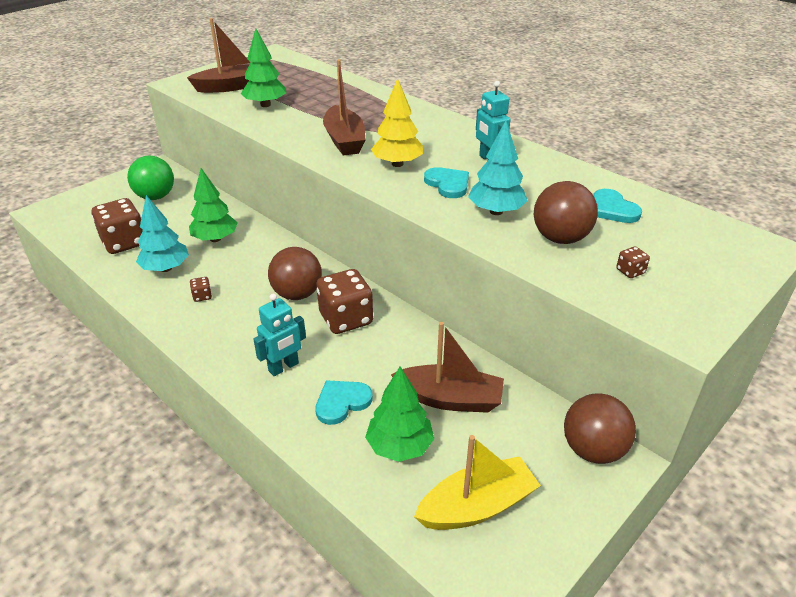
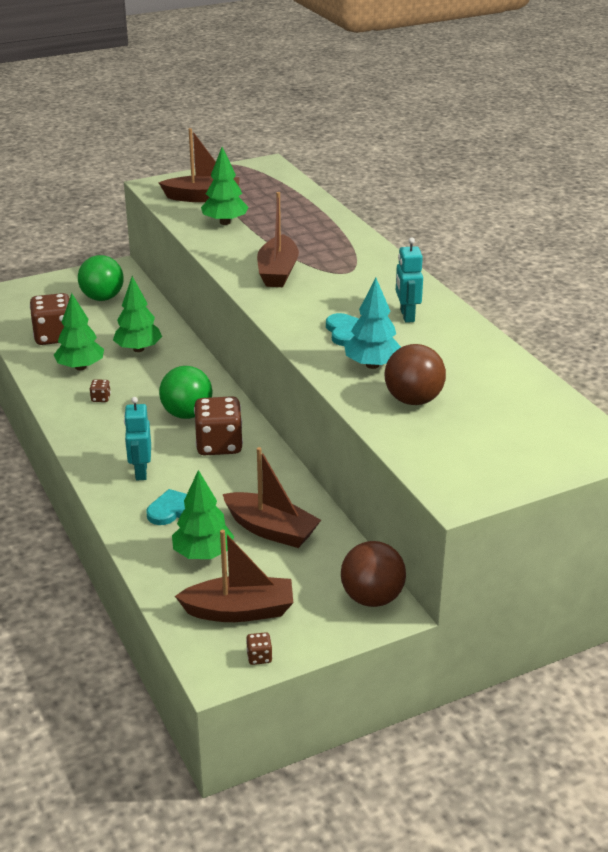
camera: 20 degrees right, 5 degrees down
(166, 268) = (80, 367): turquoise tree -> green tree
(284, 367) = (140, 472): turquoise robot -> turquoise robot turned 105 degrees clockwise
(297, 294) = (187, 414): brown ball -> green ball
(397, 164) = (312, 304): yellow tree -> none
(477, 506) = (240, 611): yellow boat -> brown boat
(612, 209) = (489, 384): turquoise heart -> none
(630, 271) = (453, 440): brown dice -> brown dice (259, 657)

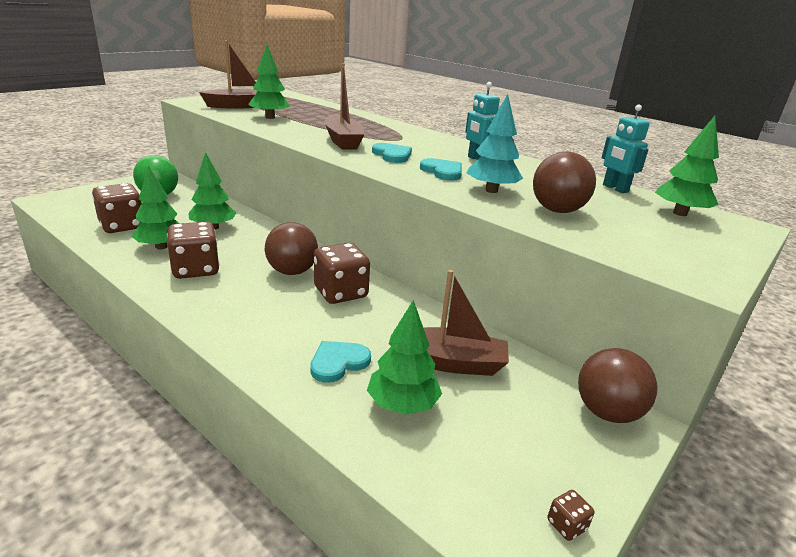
camera: 25 degrees left, 5 degrees down
(101, 398) = (196, 269): brown dice -> brown dice, size x2.39
(140, 472) = (276, 330): turquoise robot -> turquoise robot (615, 188)
(187, 414) = (292, 271): green ball -> brown ball
(240, 611) = (494, 465): brown boat -> none
(314, 300) = (392, 155): none -> turquoise heart
(551, 421) = (679, 213): none -> green tree

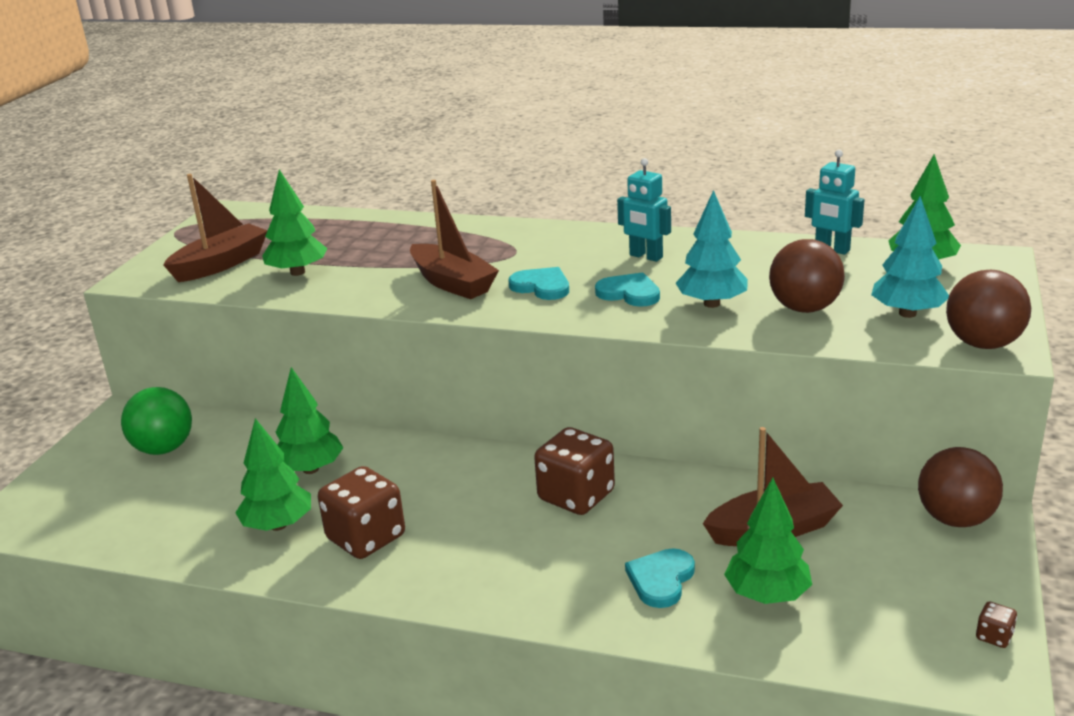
camera: 20 degrees left, 0 degrees up
(122, 226) = (180, 516): brown dice -> none
(292, 271) = (488, 492): brown ball -> brown ball (983, 344)
(638, 235) = (907, 313): none -> turquoise tree

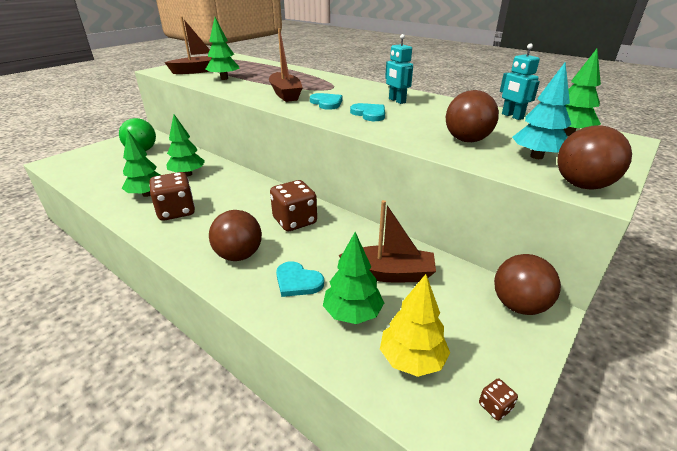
camera: 20 degrees right, 5 degrees up
(542, 572) = (239, 255): none -> brown ball
(661, 579) = (297, 281): turquoise heart -> turquoise heart turned 105 degrees counterclockwise
(712, 303) = (411, 127): turquoise tree -> none
(876, 621) = (412, 359): none -> yellow tree

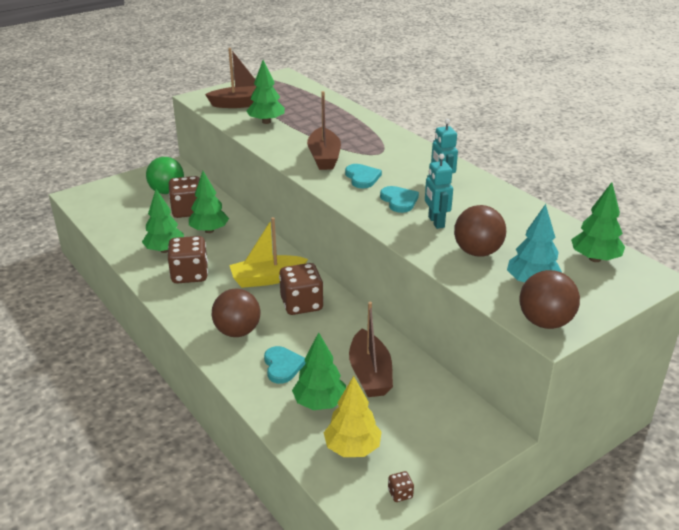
camera: 15 degrees right, 0 degrees up
(164, 162) = (188, 211): none -> brown dice
(254, 204) = (267, 279): none -> yellow boat
(297, 281) = (282, 366): turquoise heart -> turquoise heart turned 150 degrees counterclockwise
(389, 273) = (370, 374): brown boat -> brown boat turned 60 degrees clockwise
(512, 116) = (555, 225): turquoise robot -> turquoise robot (436, 222)
(518, 305) = (475, 425): brown ball -> none

